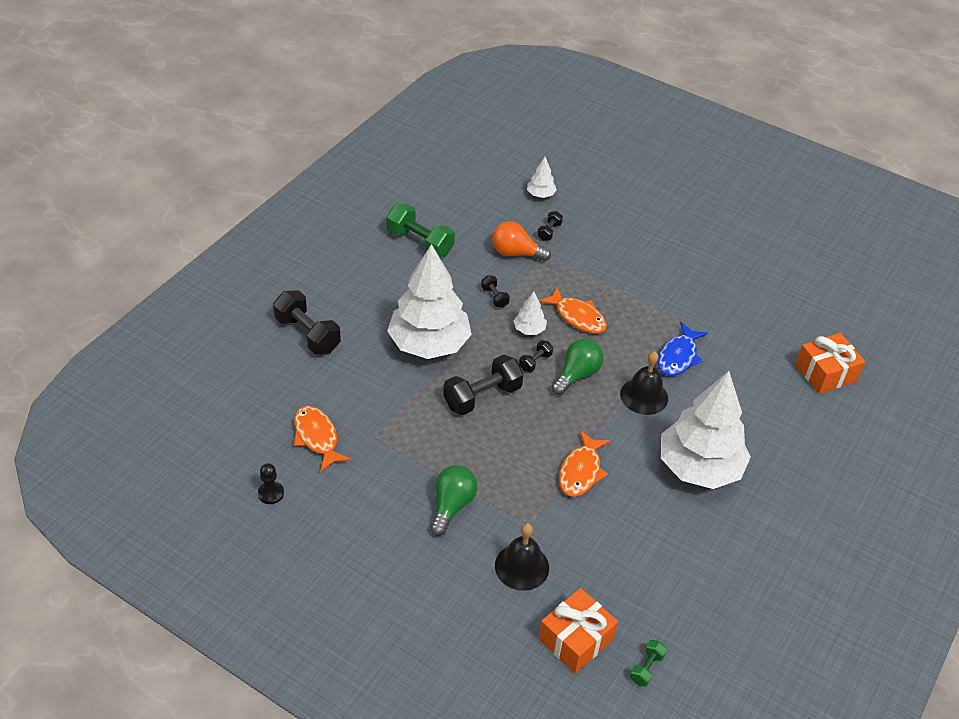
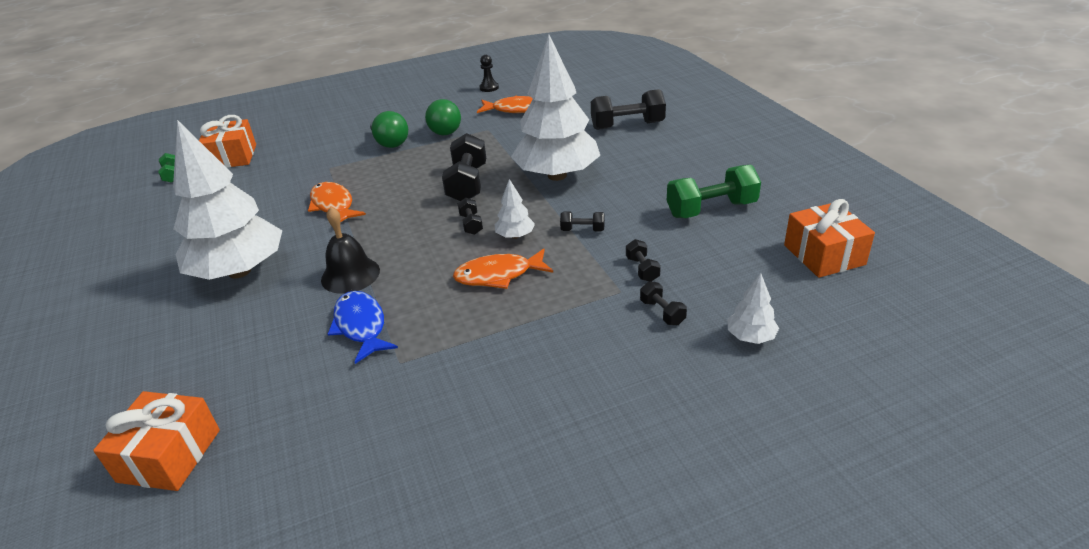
camera: 130 degrees right, 10 degrees down
(439, 183) = (824, 255): none -> orange gift
(515, 253) = (642, 269): orange light bulb -> black dumbbell
(522, 566) = (307, 154): black bell -> none
(577, 375) = (426, 243): green light bulb -> green light bulb (444, 130)

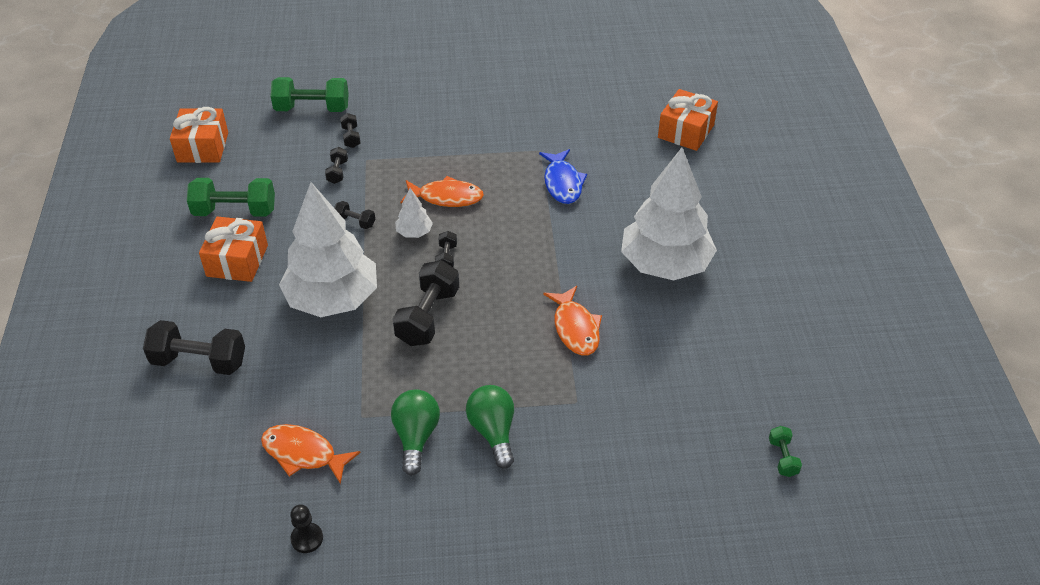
camera: 165 degrees left, 10 degrees up
(232, 157) = (707, 475): orange gift -> orange gift (237, 261)
(350, 275) = (566, 232): black bell -> none
(750, 337) = (312, 108): white tree -> green dumbbell

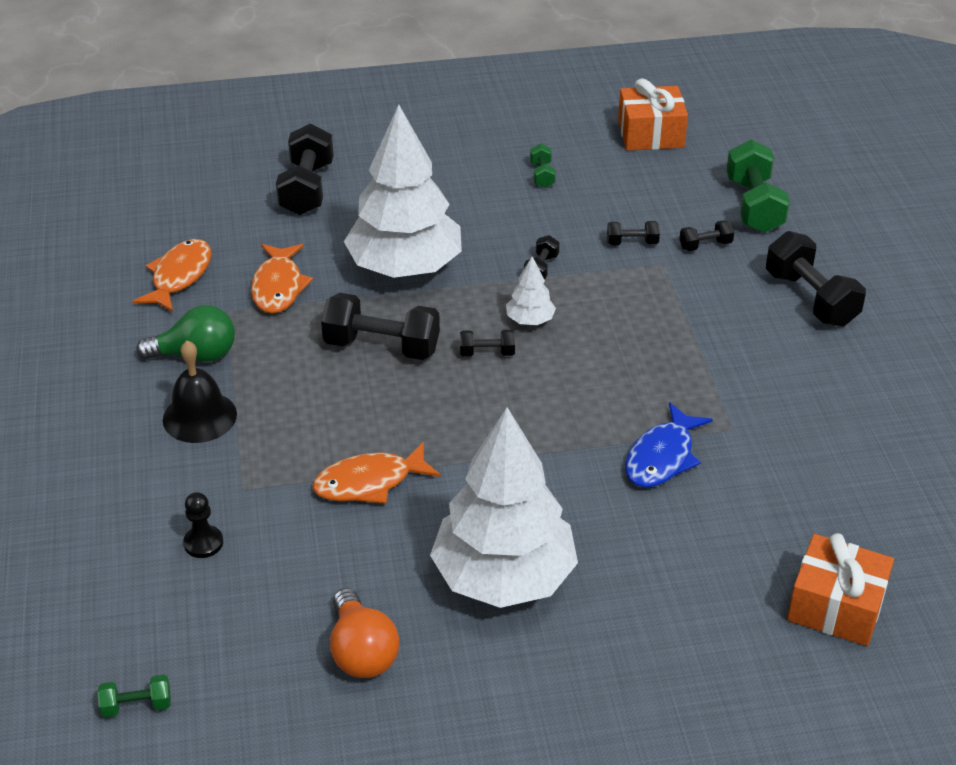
camera: 85 degrees right, 5 degrees down
(235, 211) = (542, 175): green dumbbell -> green dumbbell, size x0.49
(237, 261) = (460, 190): orange gift -> none
(307, 538) = (73, 293): black pawn -> black pawn (203, 543)
(421, 99) = (810, 299): none -> black dumbbell
(446, 197) = (604, 343): orange fish -> orange fish (278, 287)
(493, 432) = (199, 417): green light bulb -> black bell
(562, 183) = (662, 457): blue fish -> blue fish turned 45 degrees counterclockwise
(729, 336) = (362, 652): none -> orange light bulb

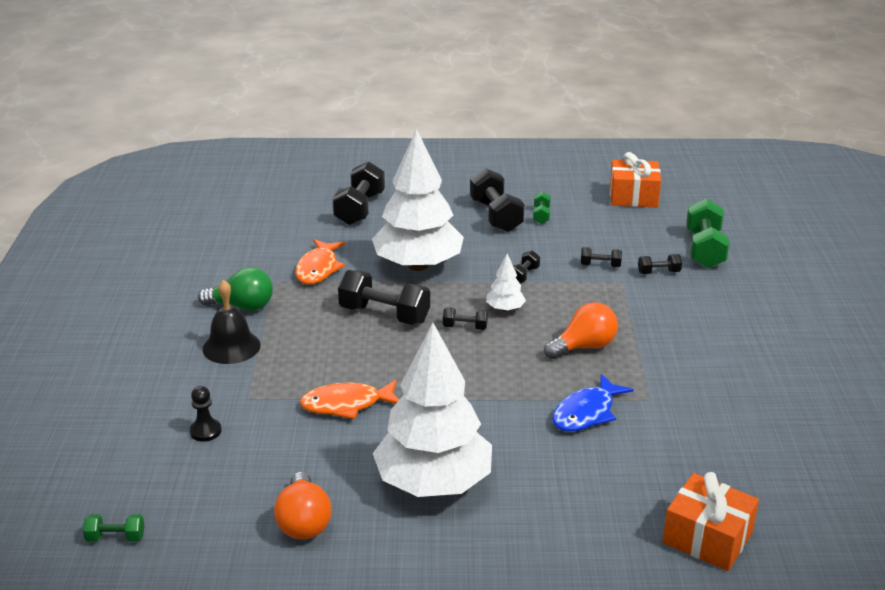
camera: 10 degrees right, 10 degrees down
(179, 276) = (247, 255): orange fish -> none
(639, 364) = (584, 347): none -> orange light bulb
(810, 299) = (736, 316): black dumbbell -> black dumbbell (495, 216)

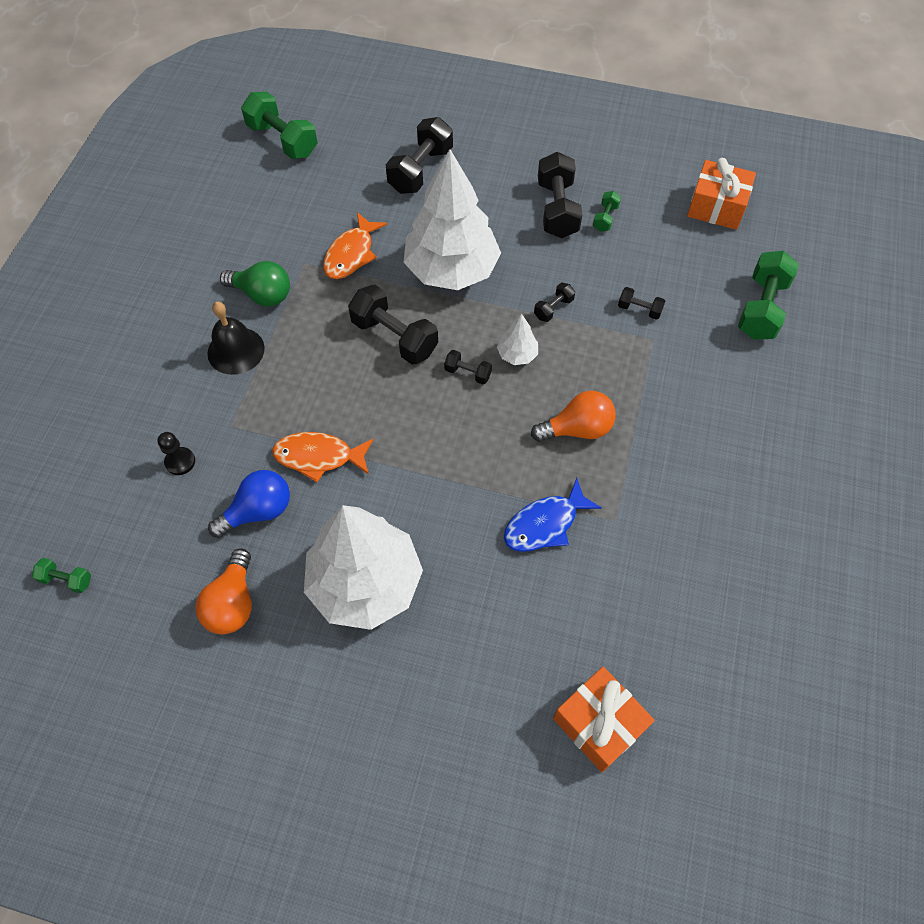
camera: 15 degrees right, 30 degrees up
(219, 207) = (282, 140): none -> green dumbbell
(302, 452) = (258, 511): none -> blue light bulb
(658, 272) = (697, 333): black dumbbell -> none

